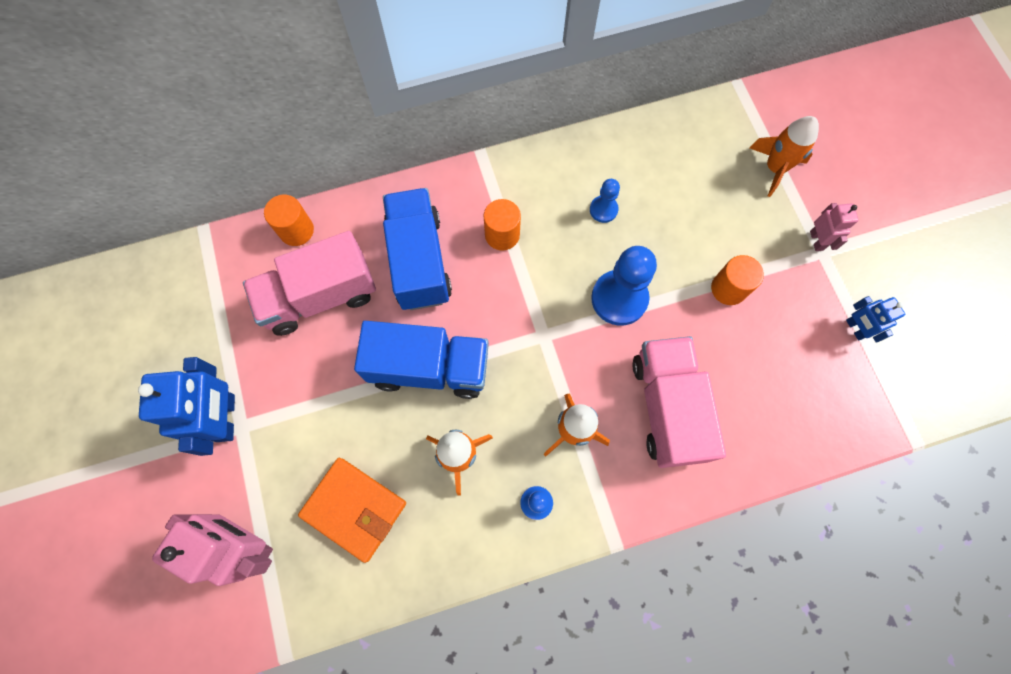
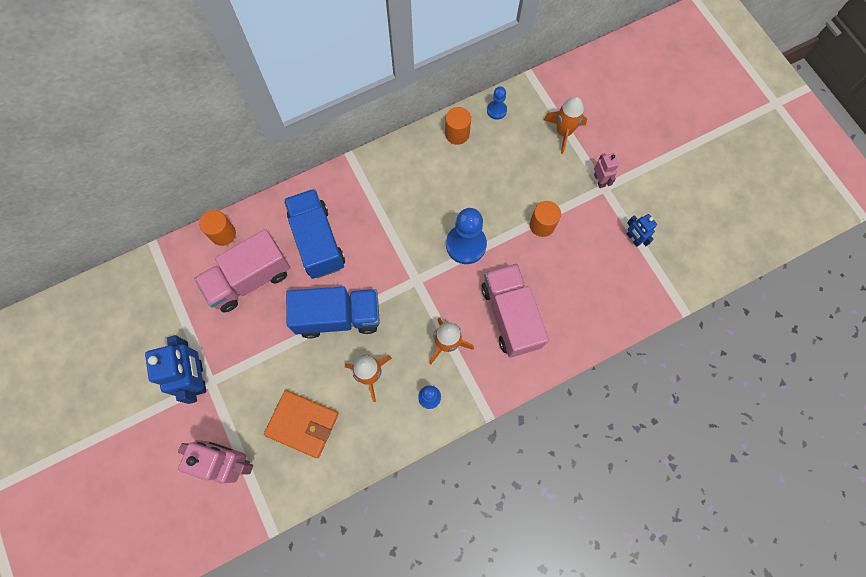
camera: 10 degrees left, 0 degrees up
(502, 235) = (374, 212): orange cylinder -> orange cylinder (457, 134)
(603, 210) = (445, 182): blue pawn -> blue pawn (496, 110)

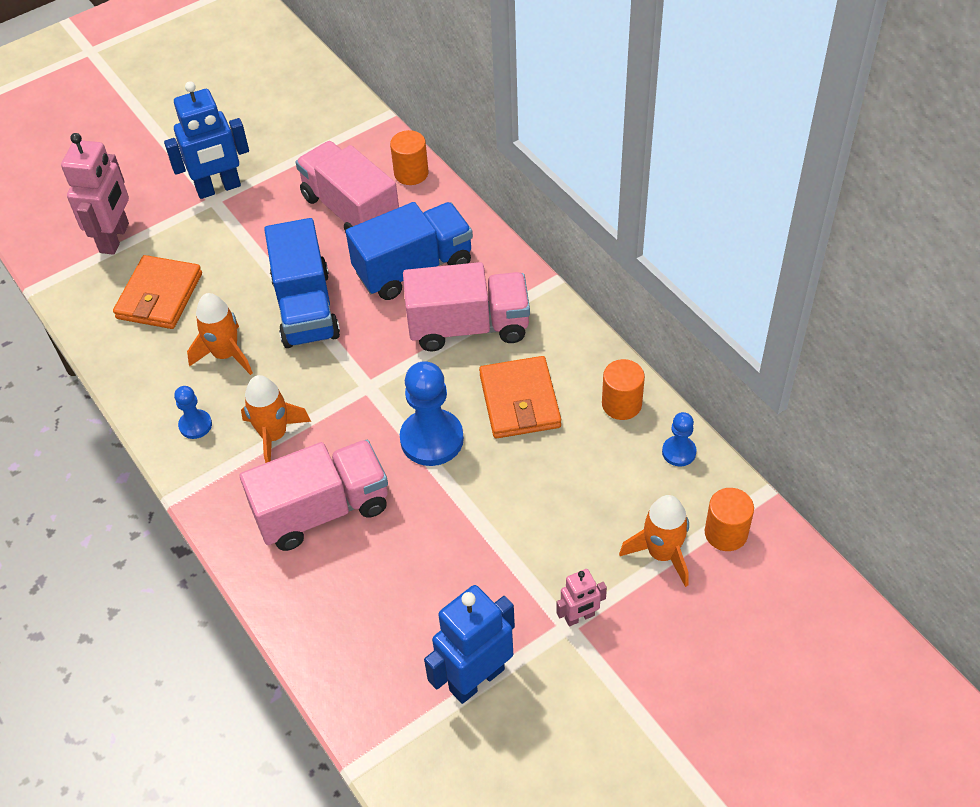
camera: 85 degrees right, 20 degrees down
(378, 212) = (468, 327): none -> pink truck
(444, 190) = (520, 401): none -> orange wallet
(542, 225) = (481, 538): orange cylinder -> orange cylinder (726, 533)
(633, 239) = (476, 679): blue robot -> blue robot, size x1.90

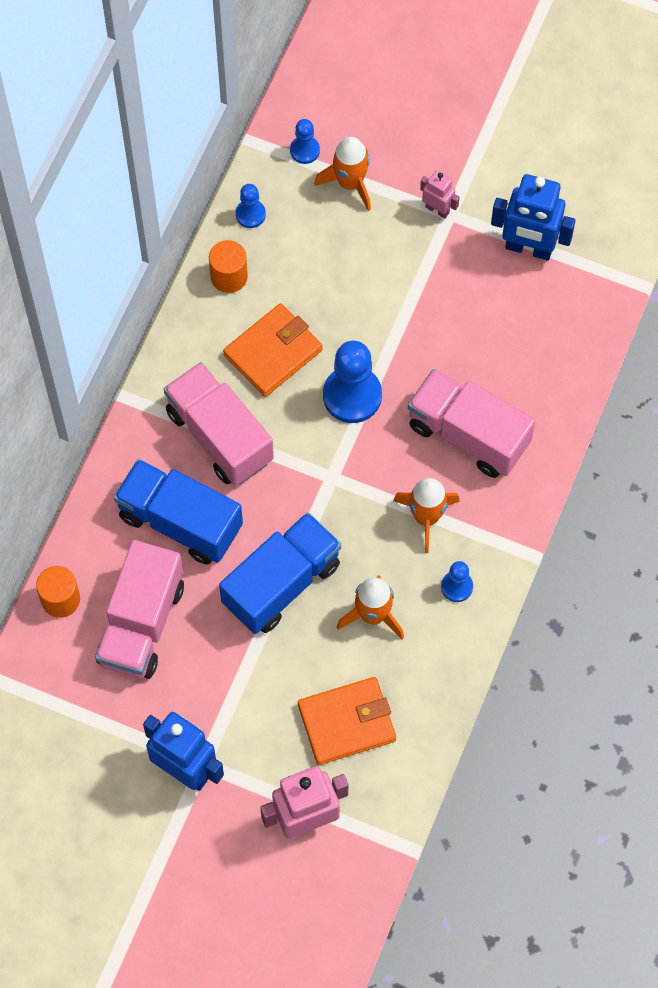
camera: 125 degrees left, 15 degrees up
(726, 533) = (304, 150): orange cylinder -> blue pawn

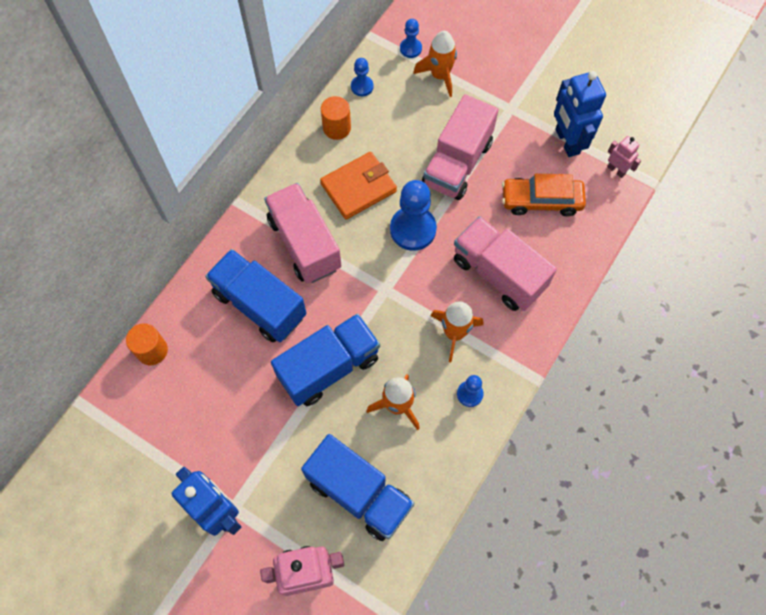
camera: 10 degrees right, 0 degrees up
(141, 623) = (211, 381): pink truck -> pink truck (457, 163)
(347, 722) = (359, 493): orange wallet -> blue truck
(437, 209) = (502, 104): pink robot -> pink robot (616, 170)
(507, 332) = (541, 201): none -> orange car
(528, 248) = (567, 141): blue robot -> blue robot turned 45 degrees clockwise

